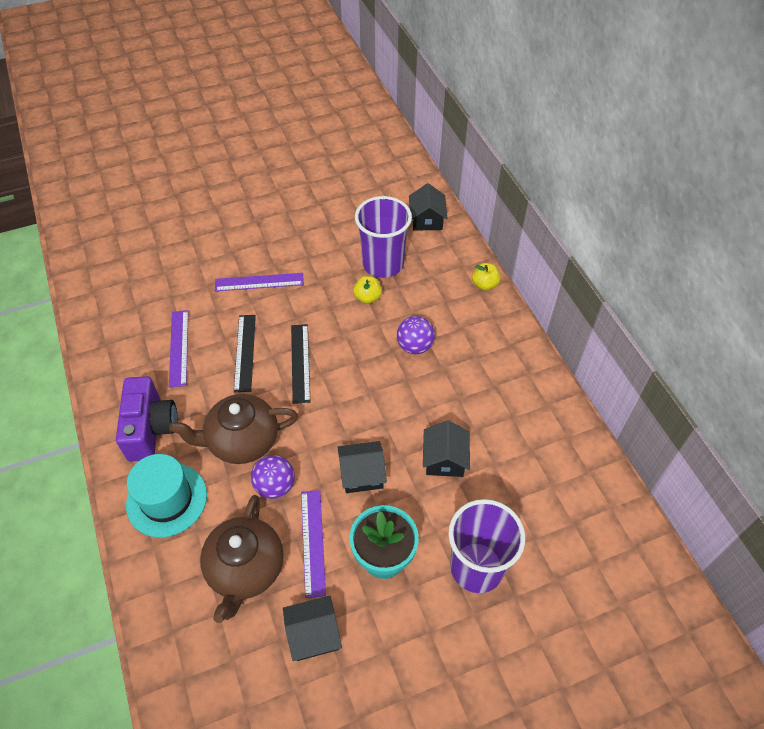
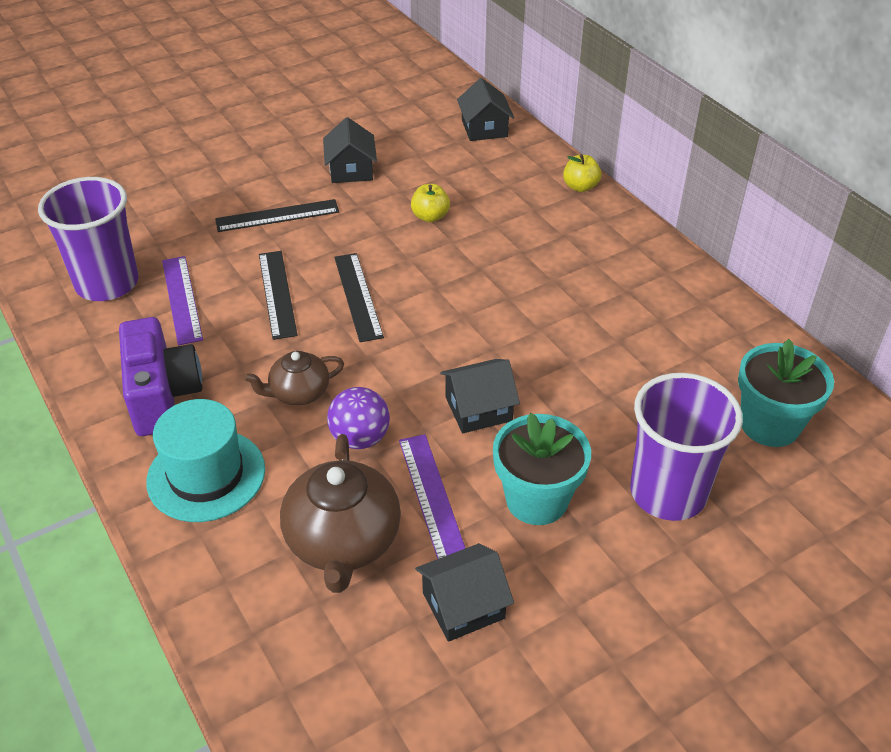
camera: 10 degrees left, 10 degrees down
(242, 440) = (298, 393): brown teapot -> brown teapot, size x0.58
(259, 282) = (277, 216): purple ruler -> black ruler
(383, 264) = (440, 179): purple cup -> purple cup (107, 283)
(415, 346) = (508, 261): purple ball -> none
(444, 459) = (586, 377): black house -> black house (351, 170)
(566, 521) = (769, 425): none -> turquoise flower pot

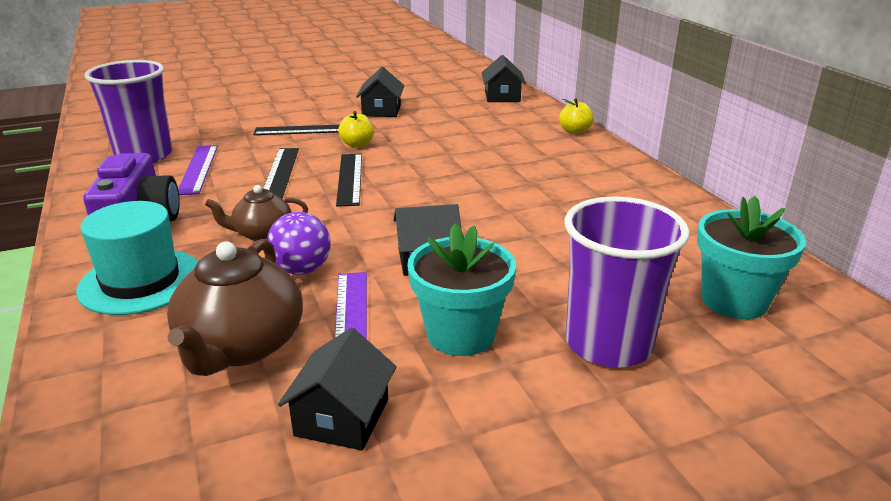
camera: 10 degrees right, 15 degrees down
(430, 216) = (436, 139): yellow apple -> yellow apple (357, 144)
(463, 605) = (342, 417): black house -> black house turned 60 degrees counterclockwise

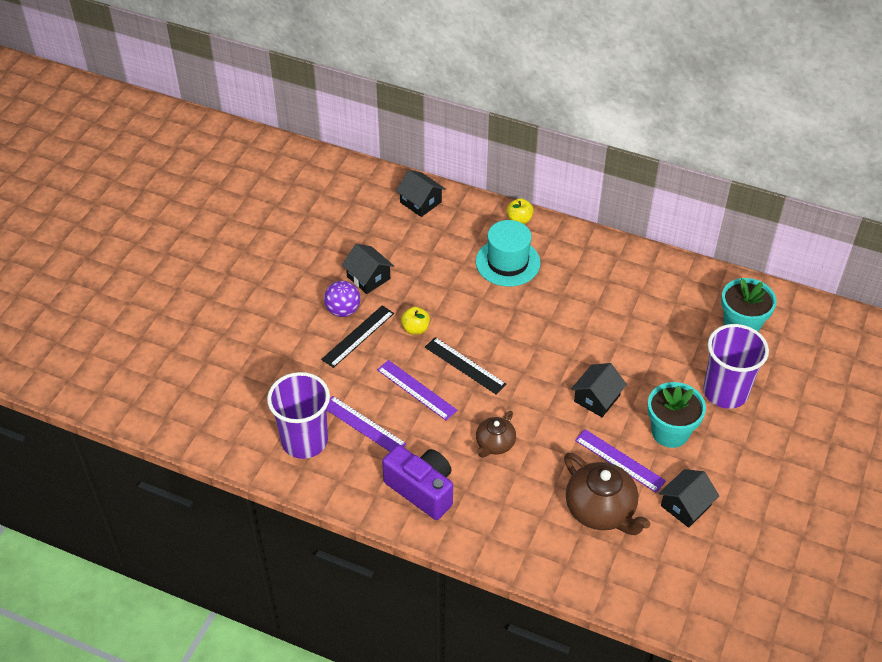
camera: 45 degrees left, 20 degrees up
(140, 281) = (496, 519): turquoise hat -> turquoise hat (507, 262)
(280, 172) = (416, 390): black ruler -> purple ruler
(302, 269) = (553, 451): purple ball -> purple ball (343, 310)
(342, 417) = (685, 506): black house -> black house turned 75 degrees clockwise

